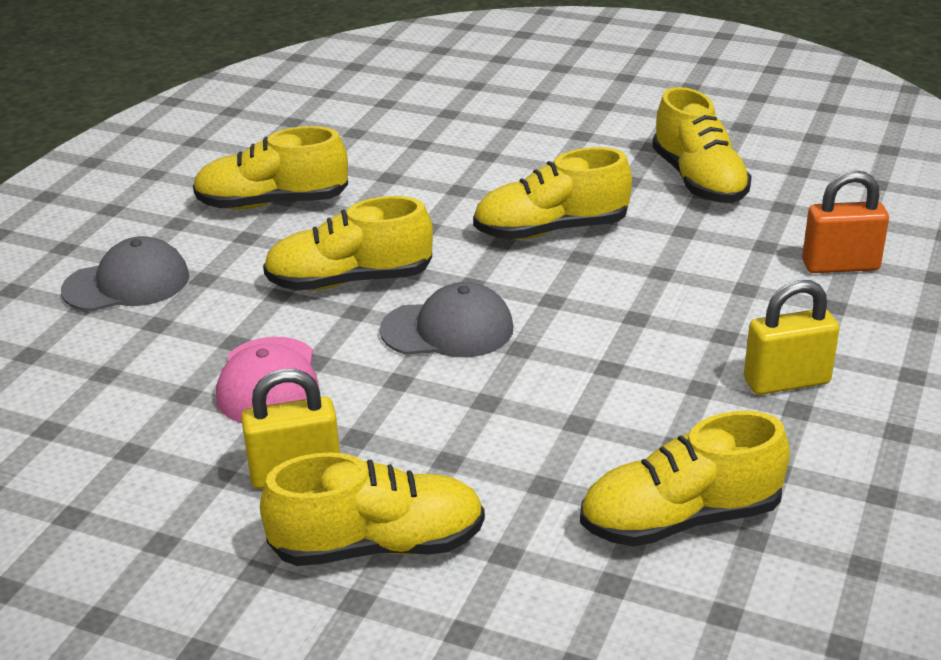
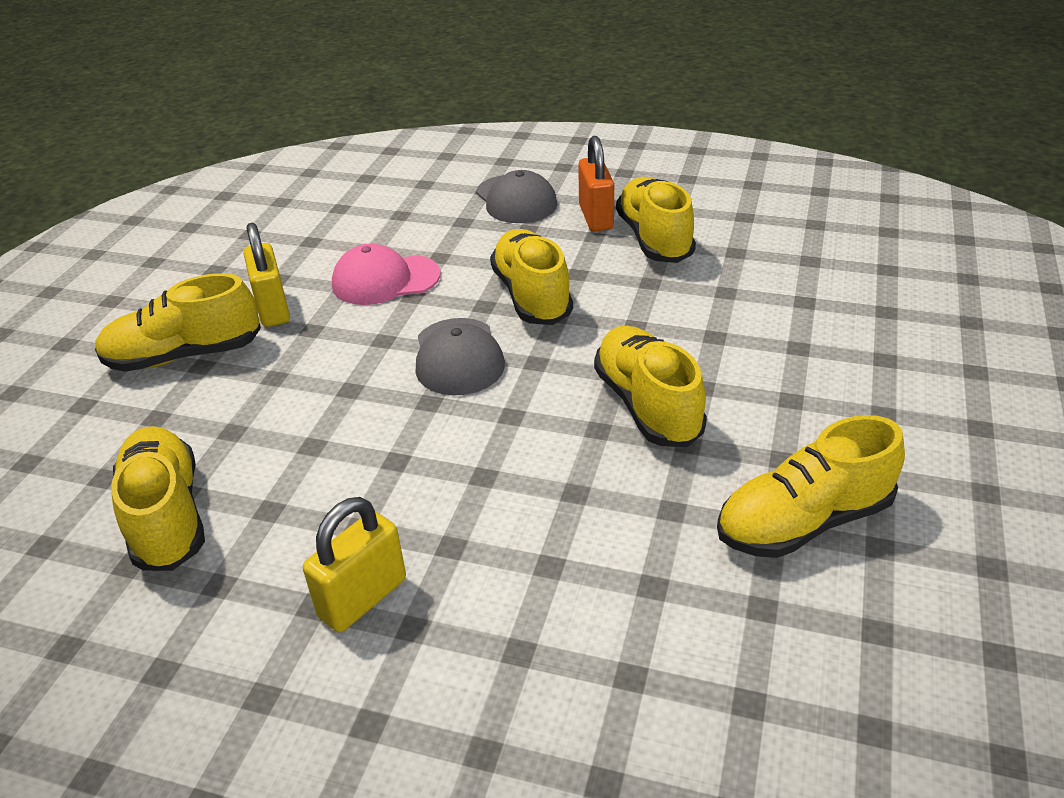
camera: 85 degrees right, 5 degrees up
(378, 545) = (184, 356): yellow shoe -> yellow shoe turned 90 degrees clockwise
(786, 382) = (363, 598): yellow padlock -> yellow padlock turned 60 degrees clockwise
(840, 266) = (616, 664): orange padlock -> orange padlock (596, 217)

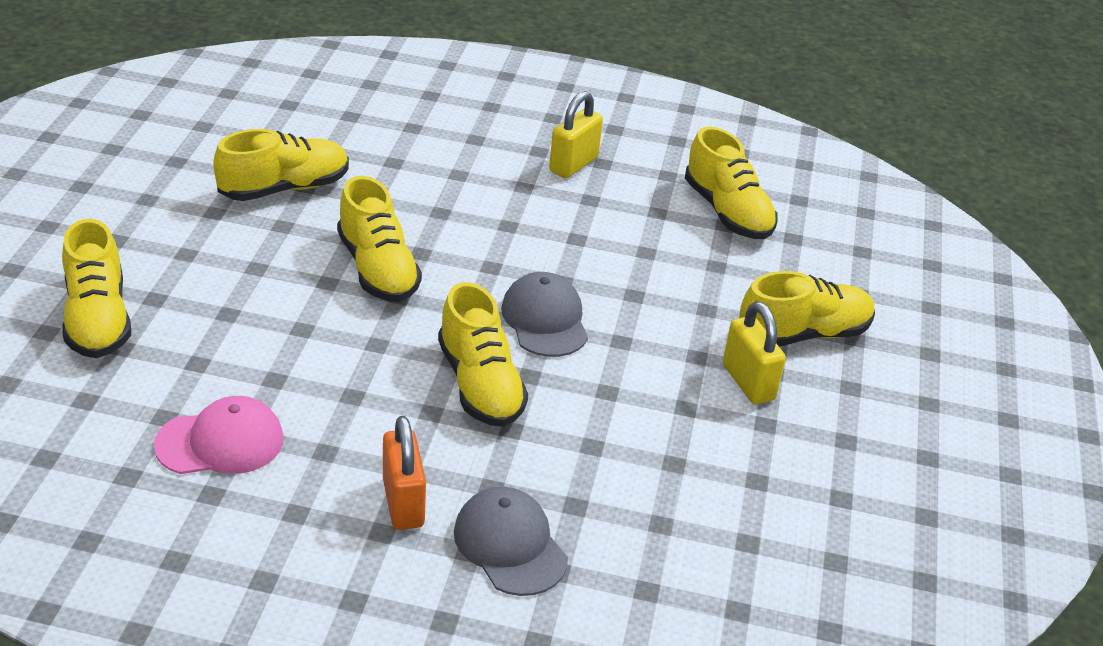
camera: 170 degrees right, 0 degrees up
(385, 280) = (643, 414): pink cap -> pink cap (220, 442)
(654, 239) = (335, 460): yellow shoe -> yellow shoe (98, 319)

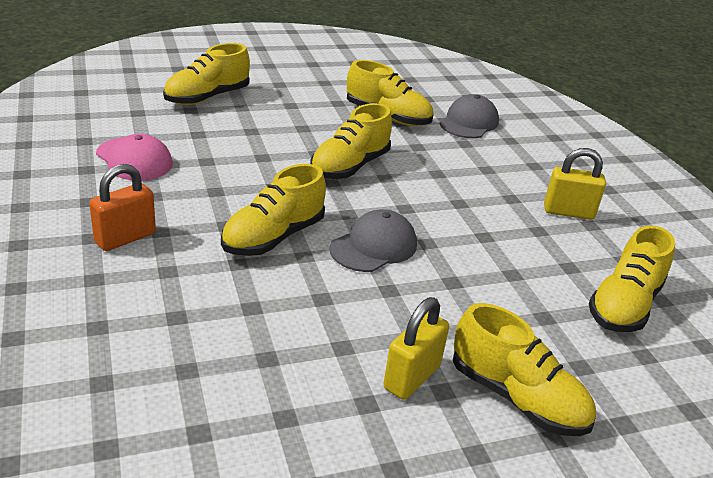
camera: 60 degrees right, 5 degrees down
(510, 545) = (111, 296): grey cap -> grey cap (469, 122)

